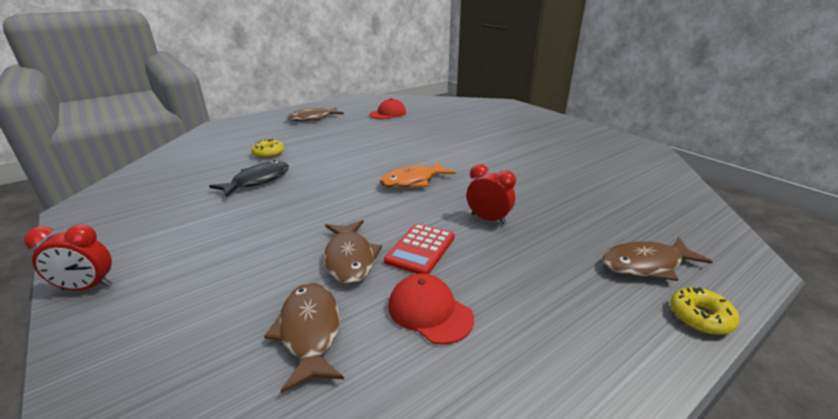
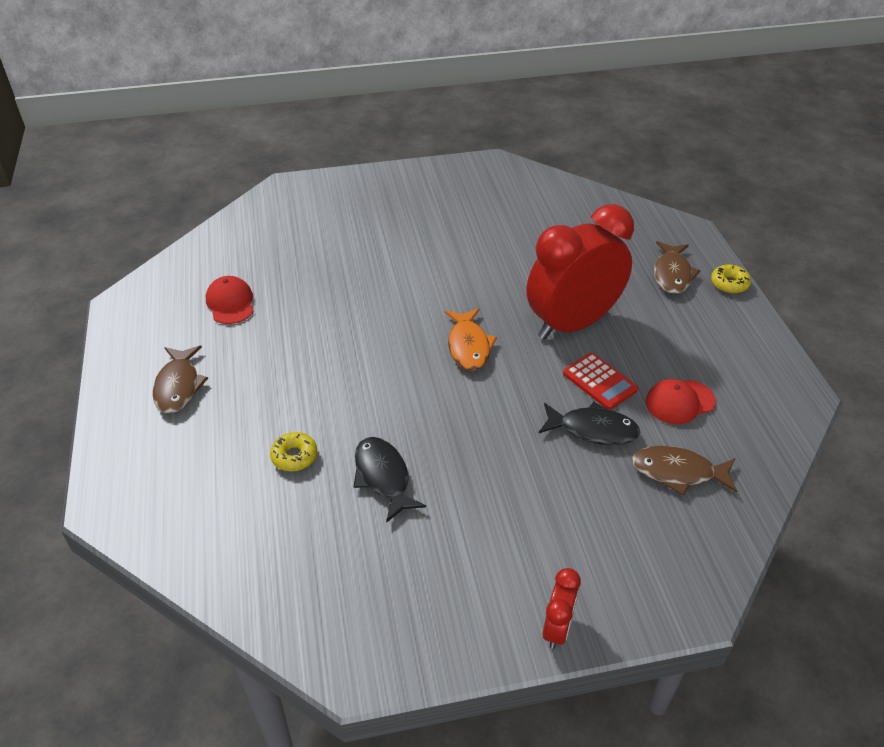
camera: 65 degrees left, 15 degrees up
(350, 258) = (593, 429): brown fish -> black fish
(488, 219) = (572, 324): red clock -> red clock, size x2.34

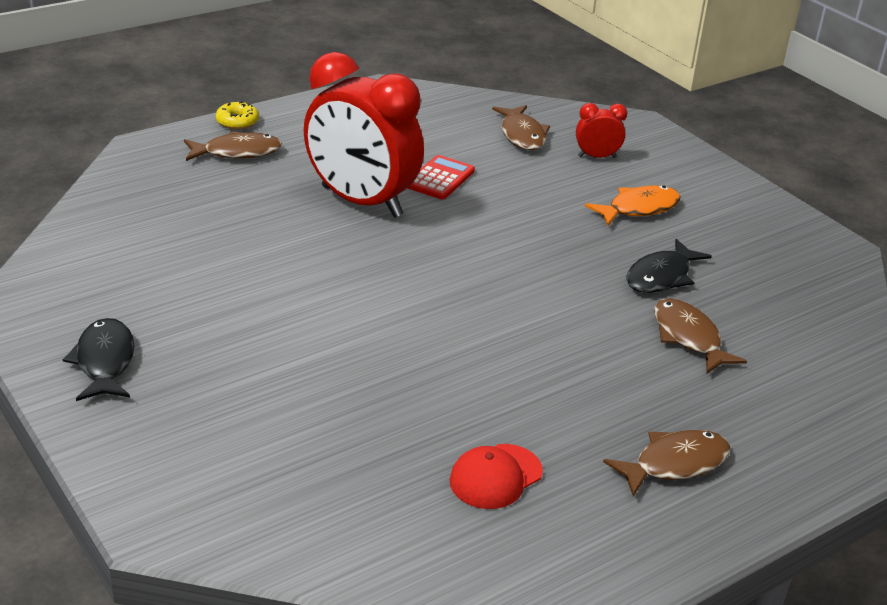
camera: 115 degrees left, 10 degrees down
(294, 456) = (688, 337): yellow donut -> brown fish
(468, 346) = (443, 260): orange fish -> orange fish (638, 209)
(557, 628) = (717, 171): red clock -> red clock (597, 157)
(593, 429) = (506, 176): black fish -> black fish (105, 362)
(679, 402) = (436, 138): red cap -> none

